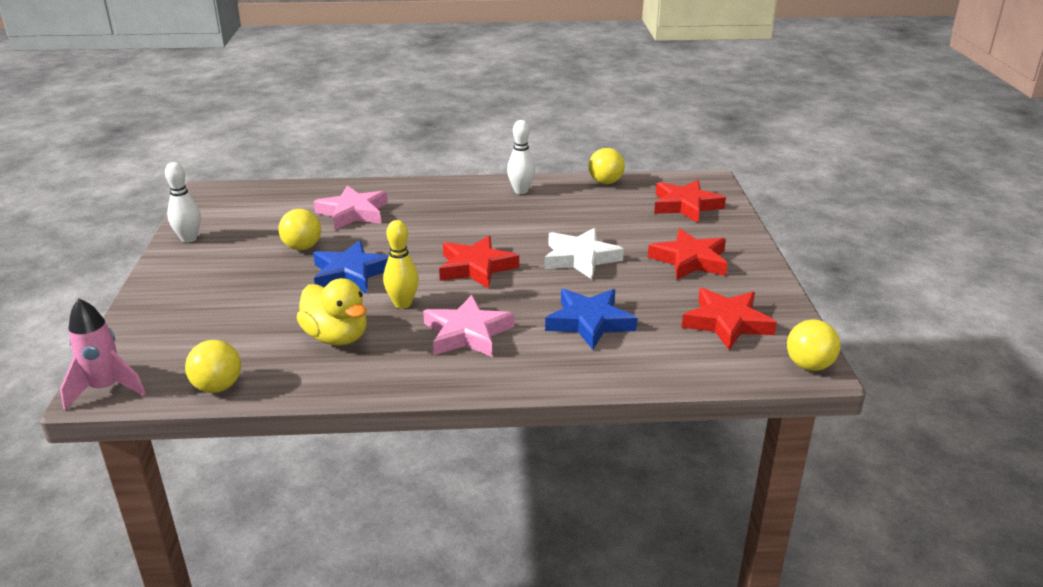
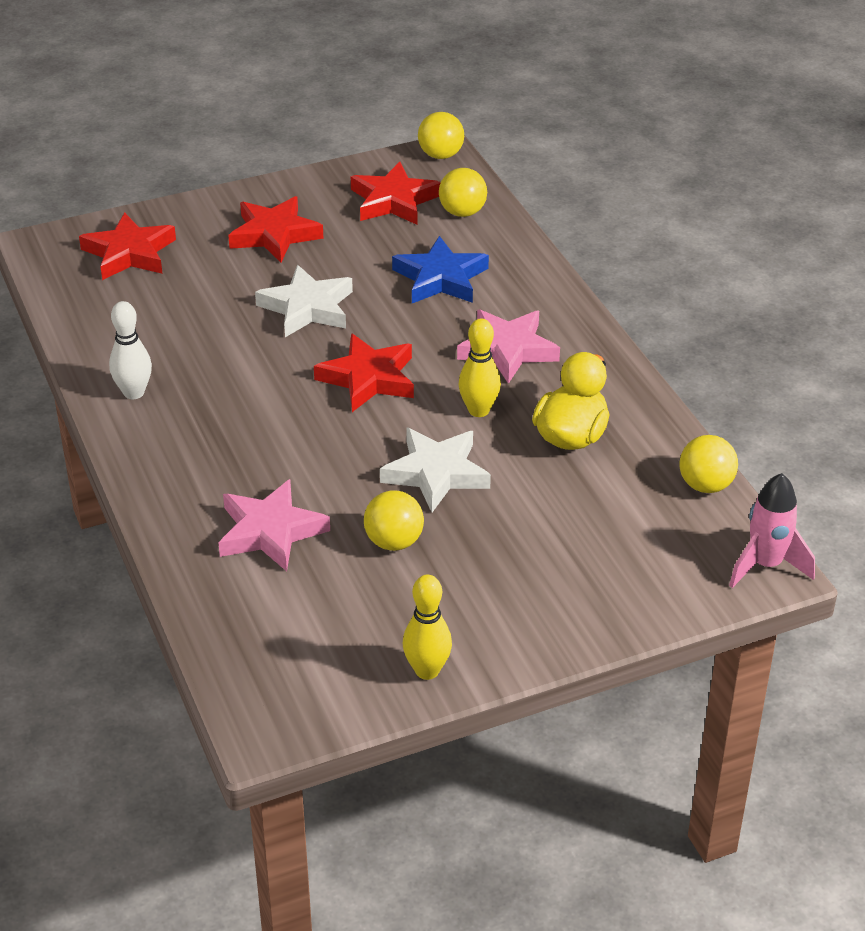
camera: 110 degrees left, 10 degrees up
(189, 239) = (427, 670): white bowling pin -> yellow bowling pin
(350, 273) = (436, 473): blue star -> white star
(605, 182) = (78, 325): yellow ball -> yellow ball (462, 212)

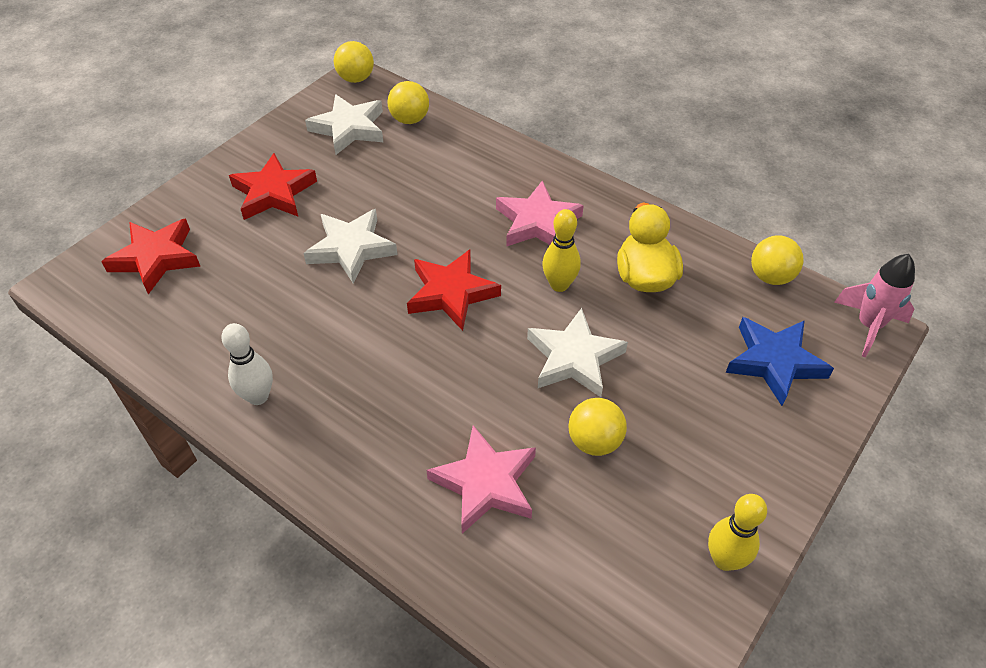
camera: 30 degrees left, 10 degrees up
(393, 201) = (349, 128): red star -> white star
(441, 278) = (437, 181): blue star -> blue star (774, 362)

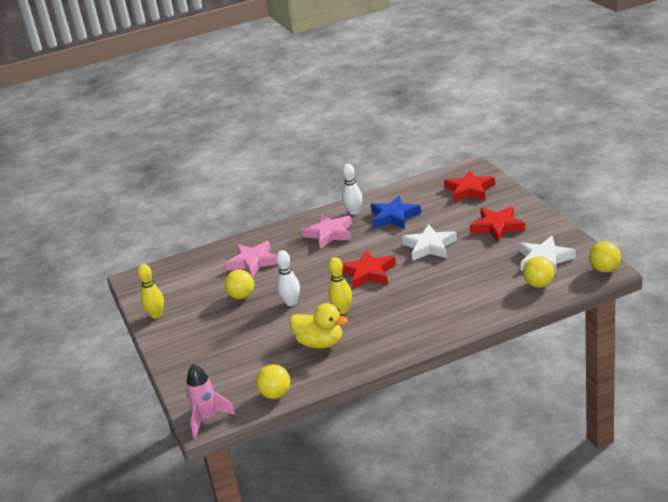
camera: 125 degrees right, 20 degrees down
(537, 222) = (398, 315): pink star -> pink star (329, 234)
(574, 358) = (291, 302): white star -> white bowling pin
(774, 362) = (223, 370): blue star -> blue star (394, 217)

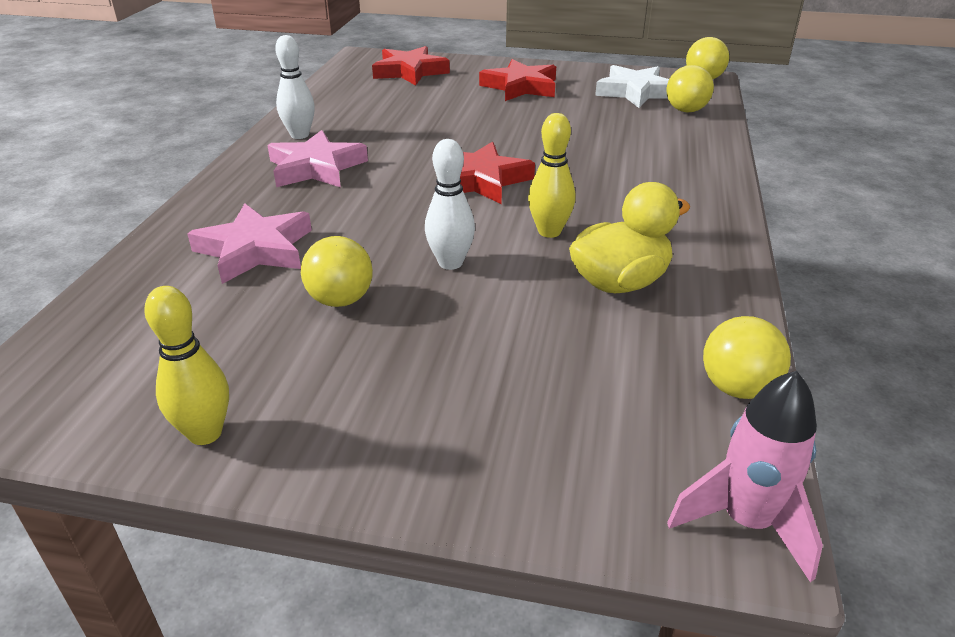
camera: 60 degrees left, 5 degrees up
(394, 217) = (372, 120): blue star -> none
(429, 246) = (490, 127): white star -> none

